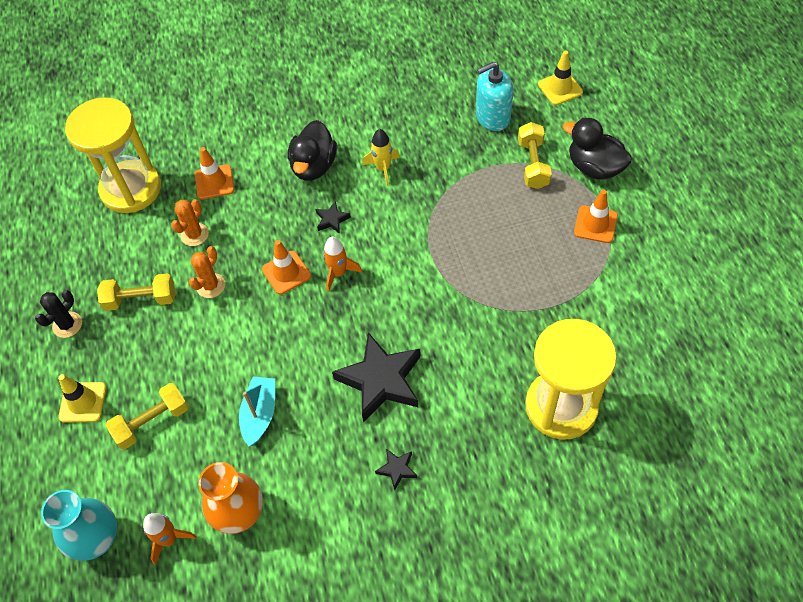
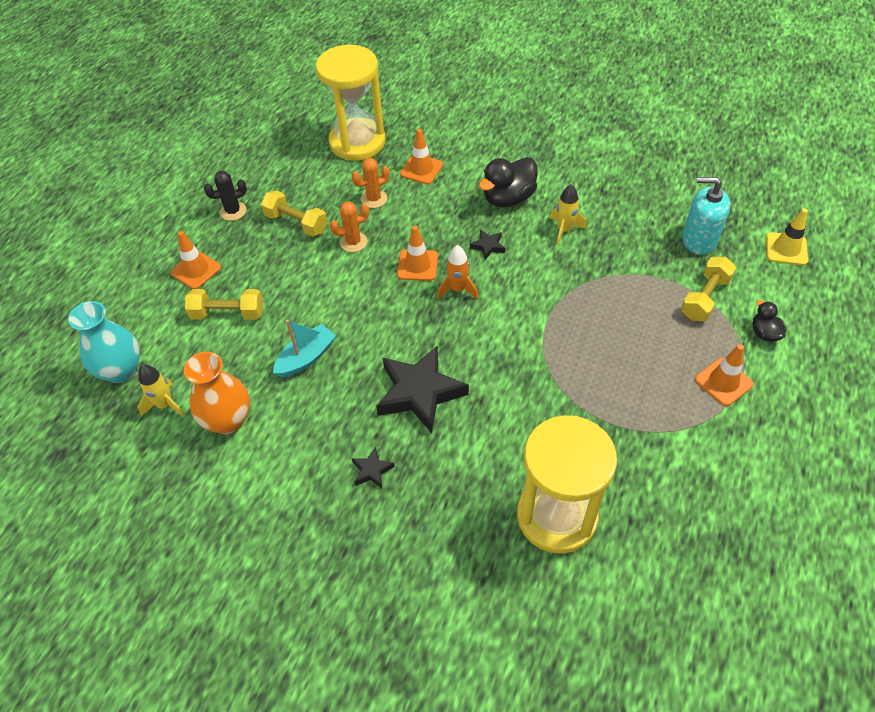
camera: 35 degrees right, 5 degrees down
(83, 402) = (196, 270): yellow traffic cone -> orange traffic cone
(169, 539) = (165, 405): orange rocket -> yellow rocket
(594, 167) = (764, 333): black duck -> black duck, size x0.54

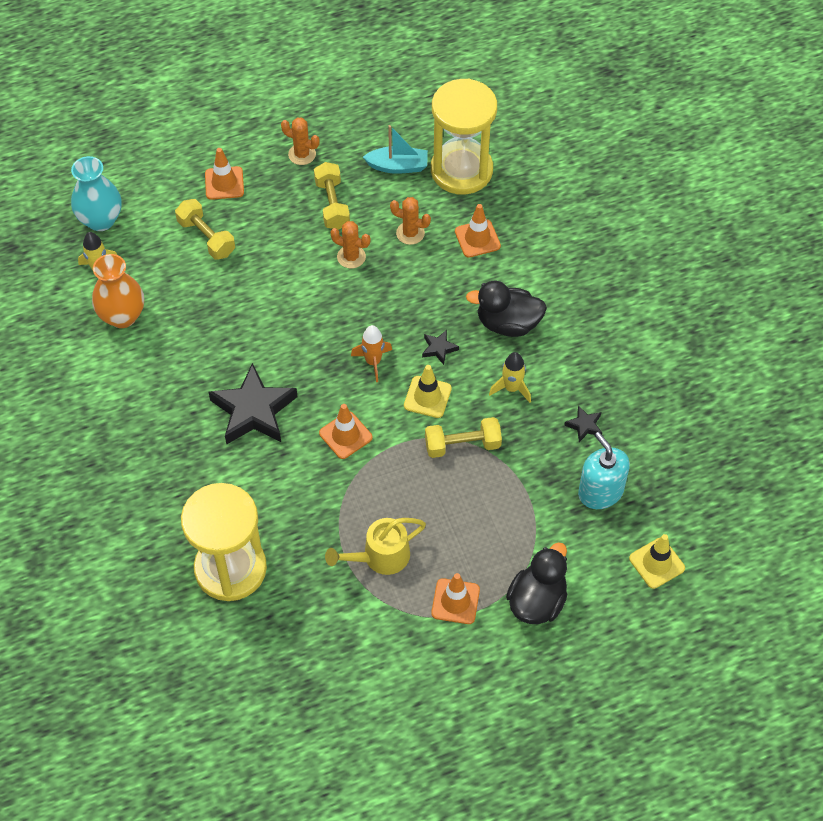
camera: 45 degrees right, 5 degrees up
(233, 211) = (302, 154): black cactus -> orange cactus
(306, 357) = (216, 317): turquoise boat -> turquoise boat (398, 166)
(372, 470) = (163, 432): black star -> black star (584, 425)
(417, 265) = (371, 317): orange traffic cone -> orange traffic cone (345, 435)
(522, 279) = (427, 397): none -> yellow traffic cone
(639, 403) = (379, 557): none -> yellow watering can
(705, 298) = (535, 536): yellow dumbbell -> yellow dumbbell (462, 445)
(764, 333) = (537, 601): black duck -> black duck, size x1.85

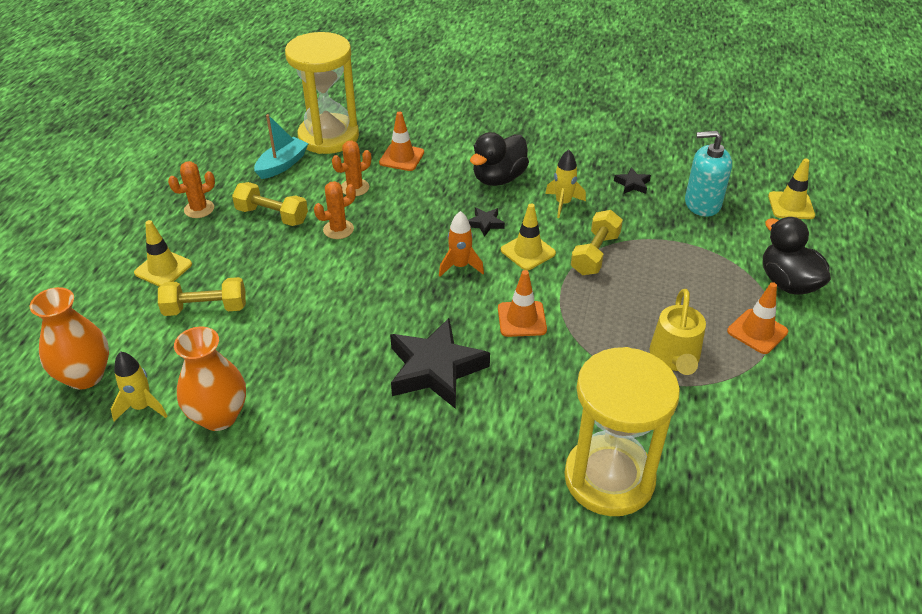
camera: 55 degrees left, 15 degrees down
(101, 220) = (85, 376): turquoise vase -> orange vase
(224, 183) = (163, 268): orange traffic cone -> yellow traffic cone

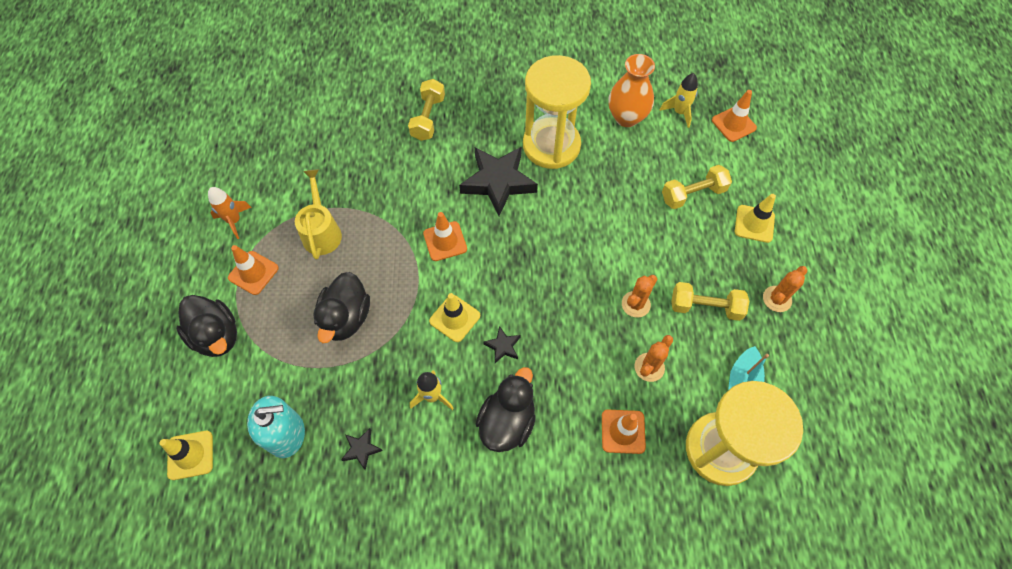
camera: 165 degrees right, 20 degrees up
(85, 376) = (733, 124): orange vase -> orange traffic cone
(460, 266) = (510, 285): orange rocket -> orange rocket (234, 221)
(595, 254) = (392, 330): yellow dumbbell -> yellow dumbbell (428, 118)
(609, 478) = (366, 132): yellow hourglass -> yellow hourglass (551, 145)
(644, 272) = (346, 318): none -> black duck

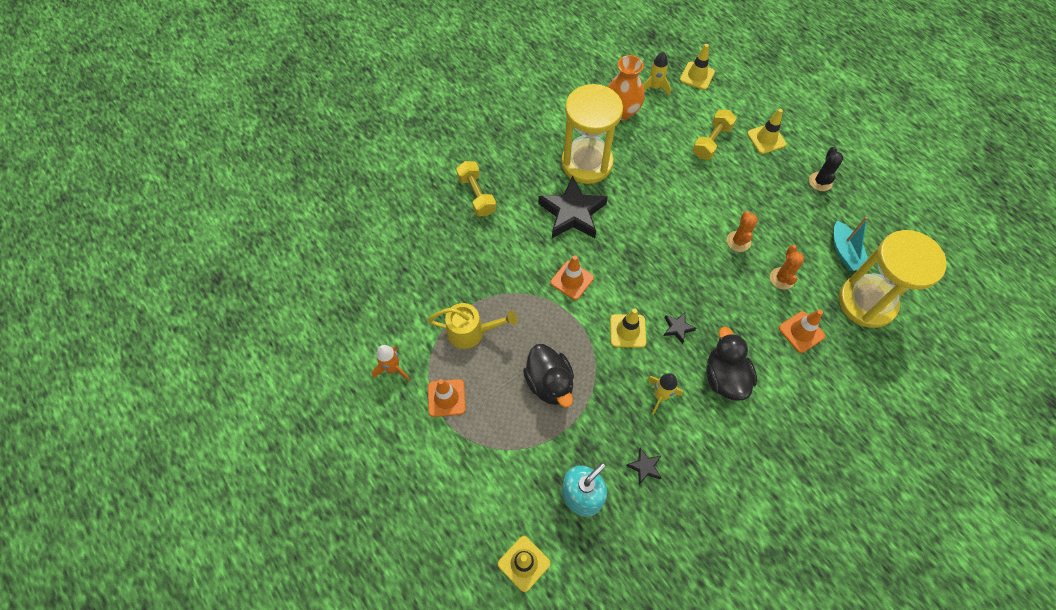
camera: 35 degrees left, 0 degrees up
(217, 335) = (461, 463): black duck -> none
(321, 231) = (471, 332): yellow watering can -> yellow watering can turned 135 degrees clockwise
(705, 307) = (782, 215): yellow dumbbell -> none
(733, 124) = (697, 76): orange traffic cone -> yellow traffic cone
(777, 299) = (820, 181): orange cactus -> black cactus

